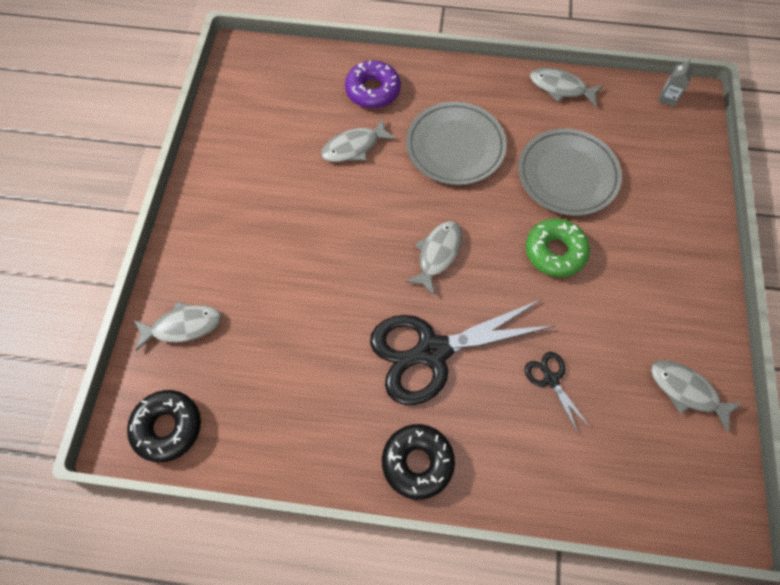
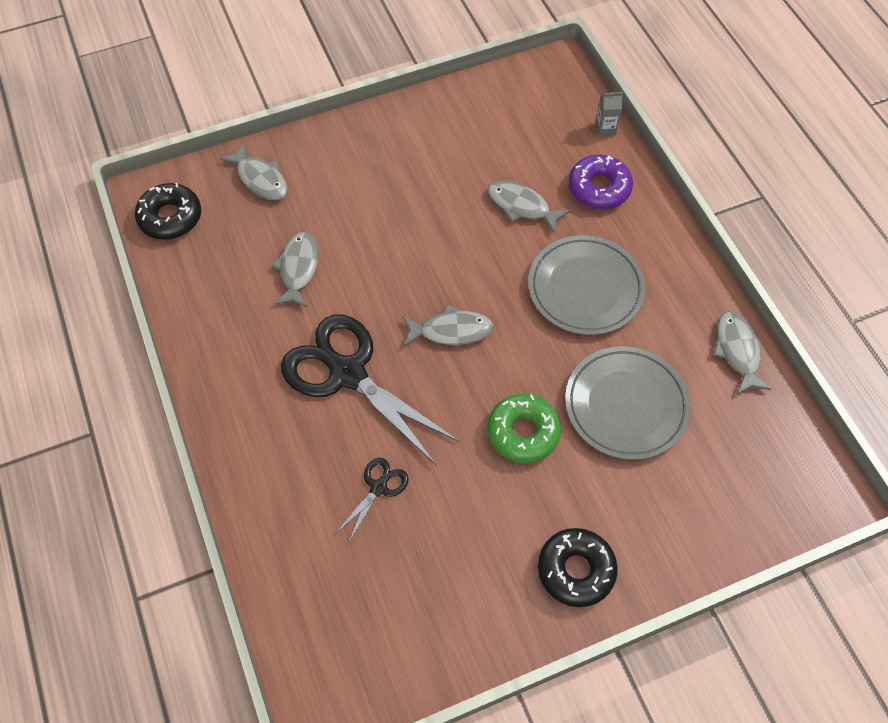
camera: 60 degrees right, 5 degrees down
(417, 462) = (236, 411): black donut -> black donut (576, 570)
(667, 98) = (812, 466): grey carton -> grey carton (605, 128)
(686, 391) = (440, 623): grey fish -> grey fish (298, 268)

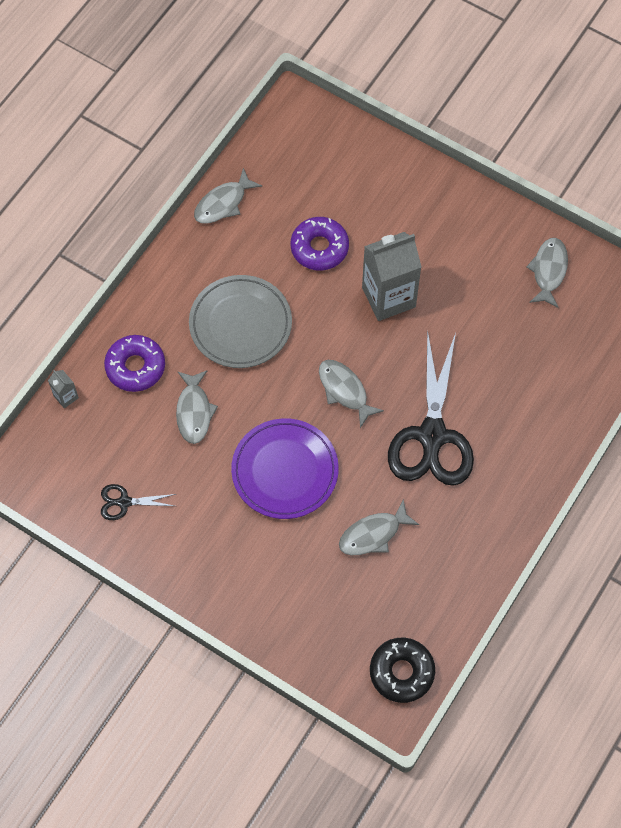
camera: 125 degrees left, 5 degrees up
(260, 179) = (312, 630): grey fish -> grey fish (548, 271)
(378, 488) = (497, 358): black scissors -> black scissors (124, 502)
(412, 239) = (285, 471): none -> purple plate
(523, 432) = (388, 297): green donut -> grey carton
(576, 570) = (458, 215): black donut -> none
(626, 405) = (319, 248): grey plate -> purple donut

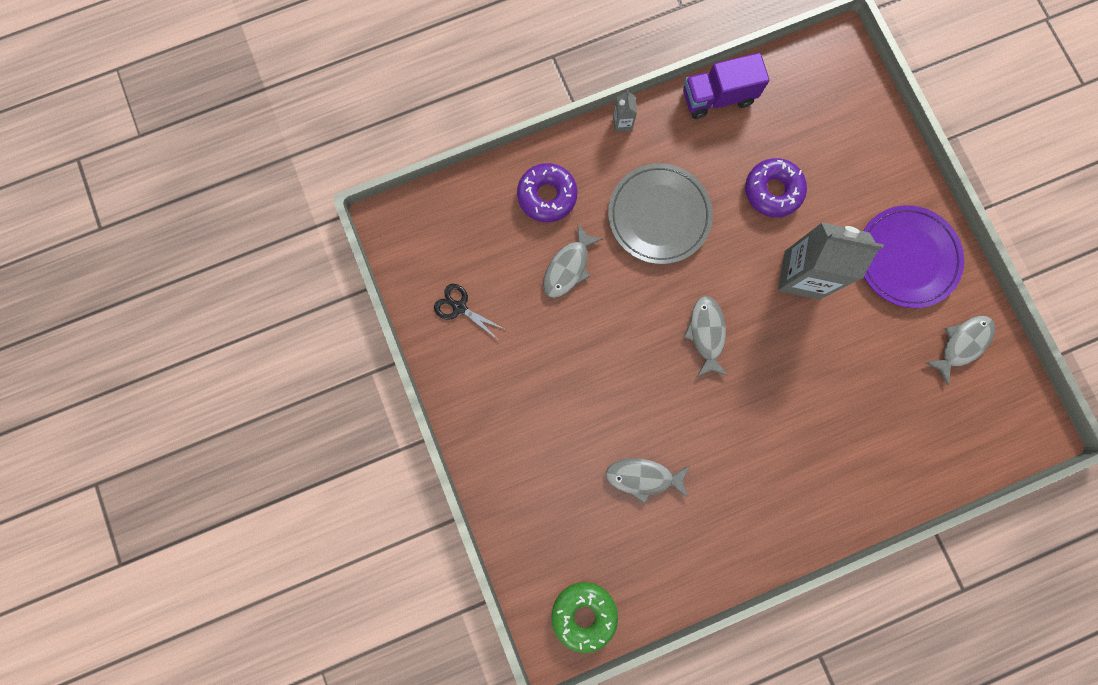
camera: 35 degrees right, 15 degrees up
(66, 397) = (474, 184): grey carton -> grey carton (622, 123)
(223, 203) = (717, 98): grey fish -> purple truck
(285, 471) = (607, 370): purple plate -> purple plate (906, 258)
(401, 672) = (584, 614): black donut -> green donut
(432, 436) = (753, 424): black scissors -> none

